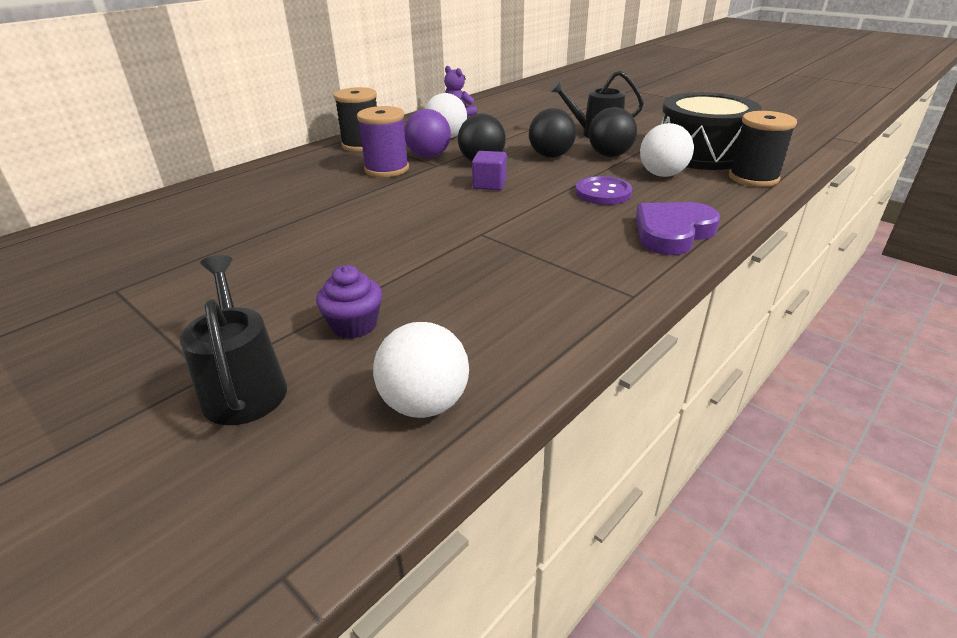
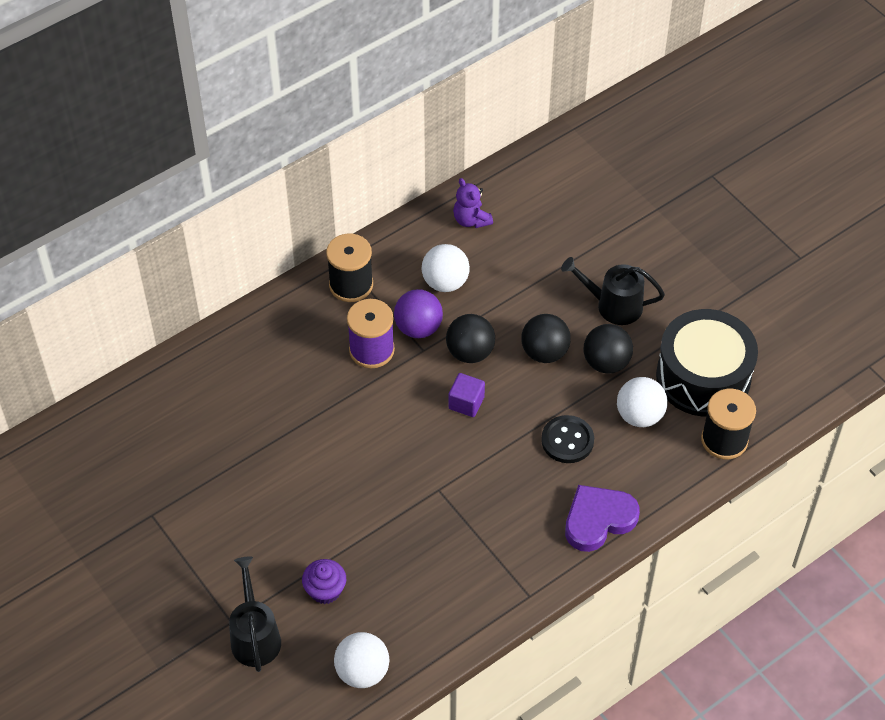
camera: 10 degrees right, 20 degrees up
(603, 193) = (567, 440): purple button -> black button

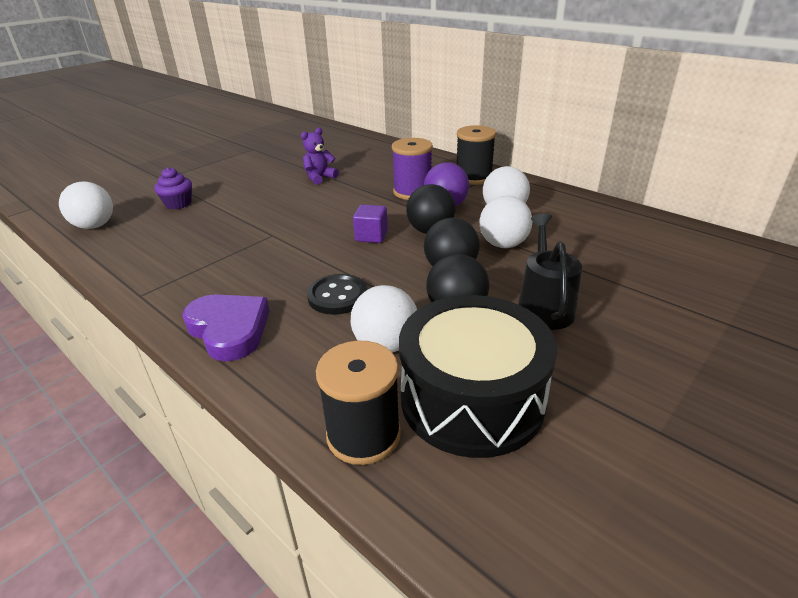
camera: 80 degrees right, 20 degrees down
(255, 636) = (146, 187): black watering can -> none
(471, 220) = (586, 214): purple teddy bear -> purple teddy bear (319, 178)
(512, 303) = (503, 244): none -> white ball

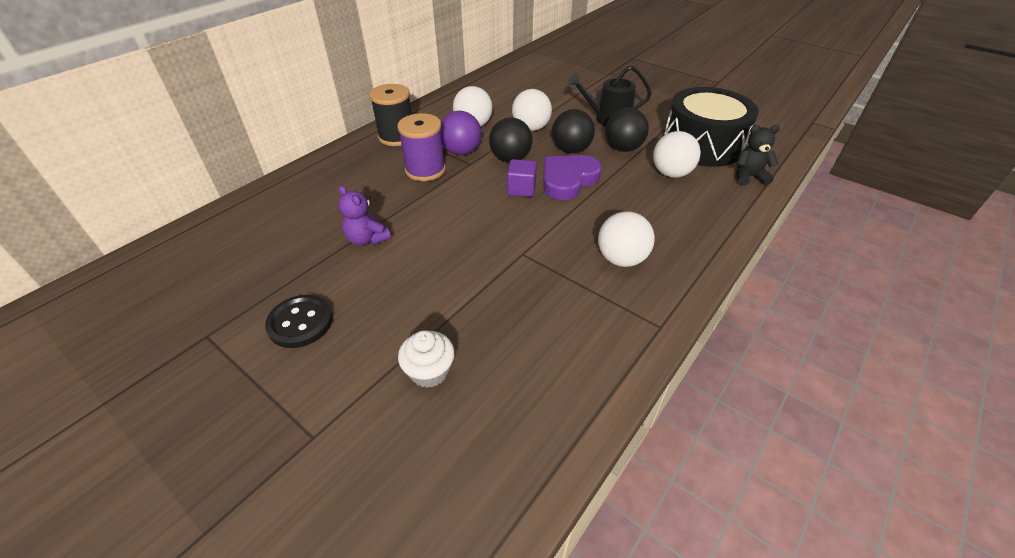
camera: 95 degrees left, 10 degrees up
(95, 226) = (504, 461): white ball -> white ball (621, 259)
(178, 204) = (429, 371): purple cupcake -> white cupcake
(229, 329) = (686, 248): purple heart -> purple heart (568, 180)
(338, 296) = (622, 198): black button -> black button (300, 322)
(363, 435) = (748, 177): black spool -> black teddy bear

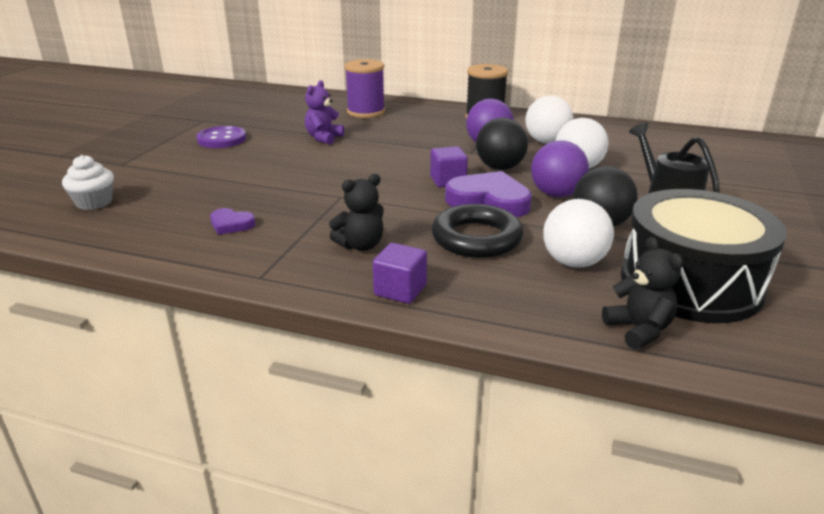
camera: 70 degrees right, 15 degrees down
(300, 322) = (222, 139): black button -> purple button
(425, 170) = (440, 138): purple spool -> purple spool (366, 112)
(429, 371) = (182, 185): white cupcake -> white cupcake (94, 202)
(552, 336) = (231, 224): none -> purple heart
(571, 150) = (556, 194): black ball -> purple ball
(621, 259) = (361, 245): white ball -> black teddy bear
(627, 201) = (476, 238): none -> black ring
(694, 253) = (400, 290): none -> purple cube

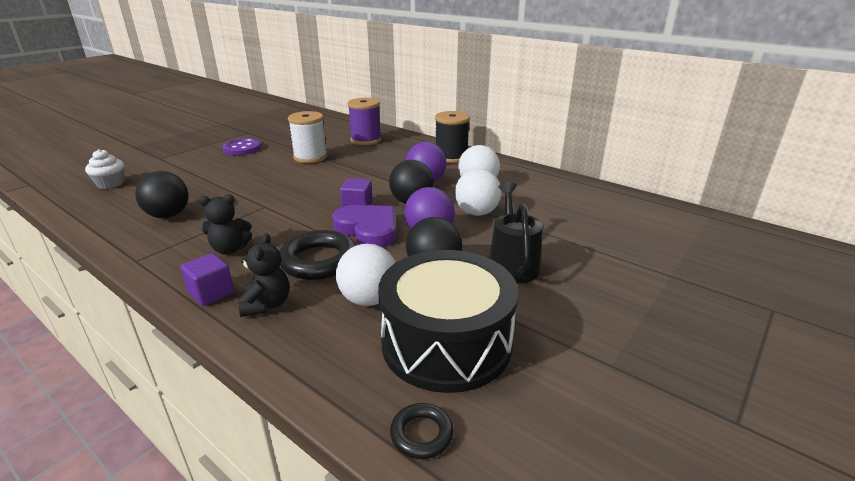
camera: 20 degrees right, 0 degrees up
(231, 224) = (168, 215): purple heart -> black ball
(324, 138) = (310, 157): purple teddy bear -> white spool
(638, 330) = (346, 376): black teddy bear -> black teddy bear (267, 304)
(758, 356) = (421, 434): none -> black ring

